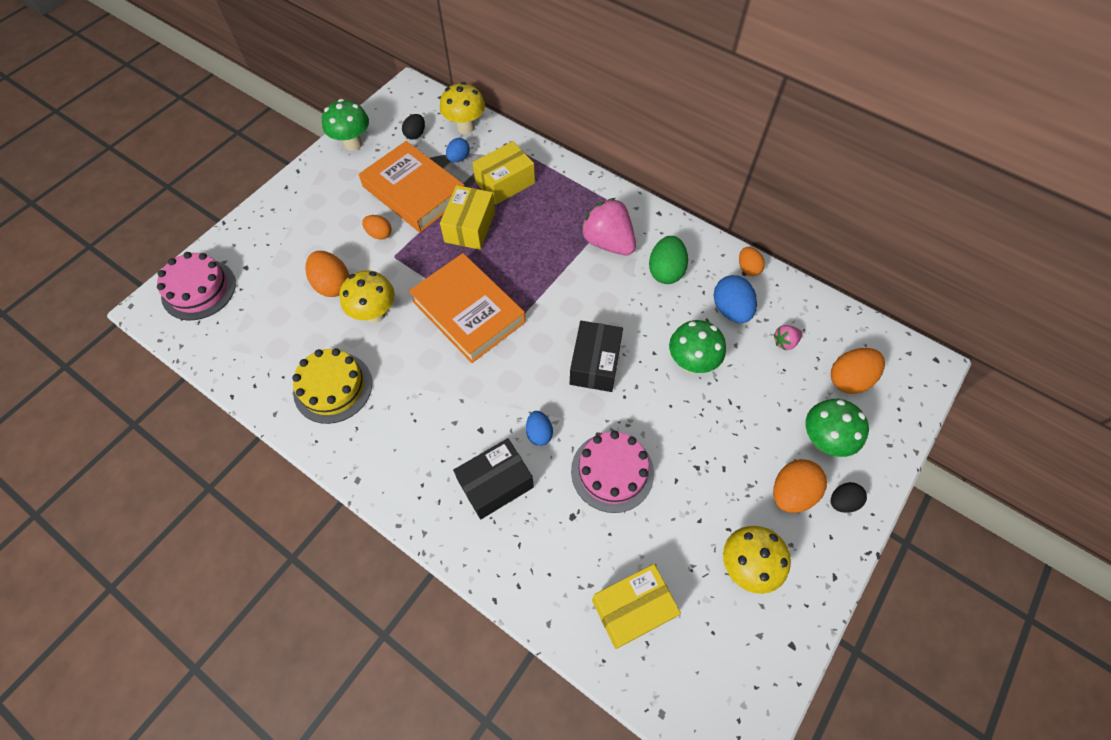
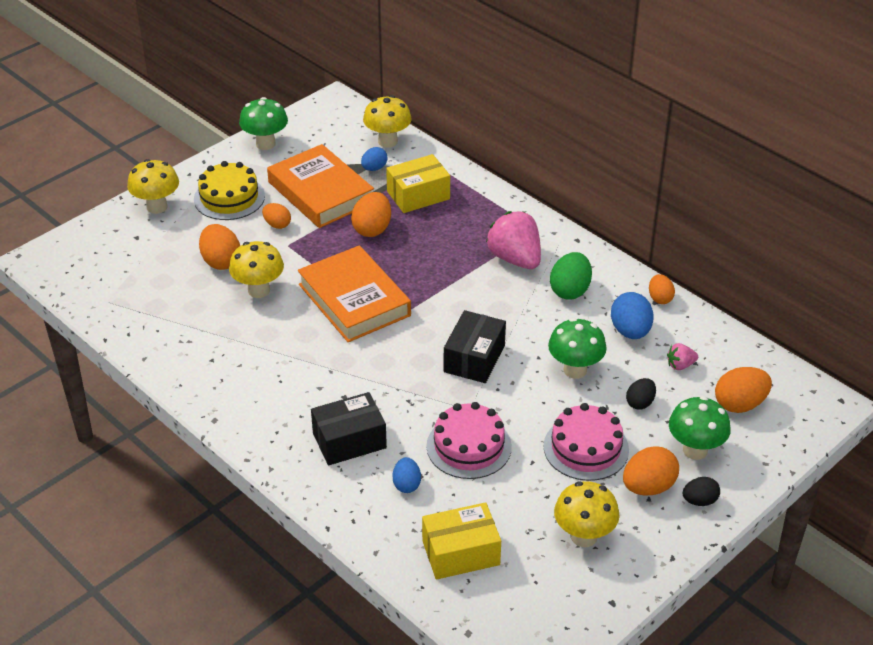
camera: 10 degrees right, 20 degrees down
(199, 289) = (87, 250): pink cake -> pink cake (586, 448)
(260, 229) = (157, 207): none -> yellow mushroom
(333, 387) = (205, 345): yellow cake -> yellow cake (229, 197)
(415, 134) = (333, 142): black egg -> black egg (640, 403)
(470, 227) = (372, 229): yellow box -> orange egg
(539, 433) = (402, 407): blue egg -> blue egg (406, 484)

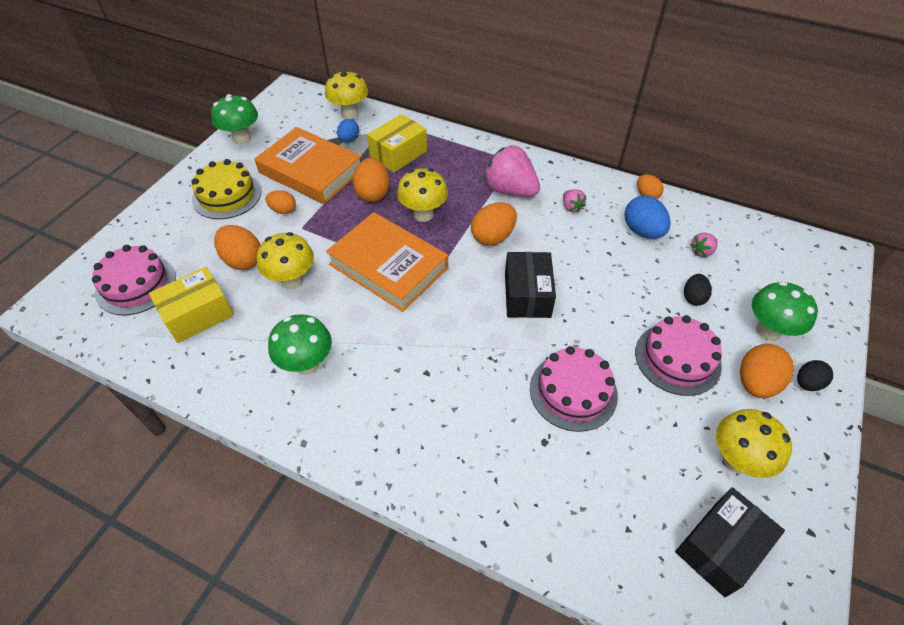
camera: 20 degrees left, 10 degrees up
(119, 259) = (136, 284): none -> pink cake
(157, 207) = (158, 221): yellow mushroom -> yellow mushroom (423, 214)
(349, 440) = (455, 423): black box -> black box (720, 547)
(406, 484) = (537, 457): blue egg -> none
(461, 553) = (635, 524): yellow box -> yellow box (198, 314)
(570, 290) = (571, 207): green egg -> pink strawberry
(575, 370) = (620, 281): green mushroom -> green mushroom (307, 364)
(740, 404) = (772, 274): orange egg -> orange egg (493, 237)

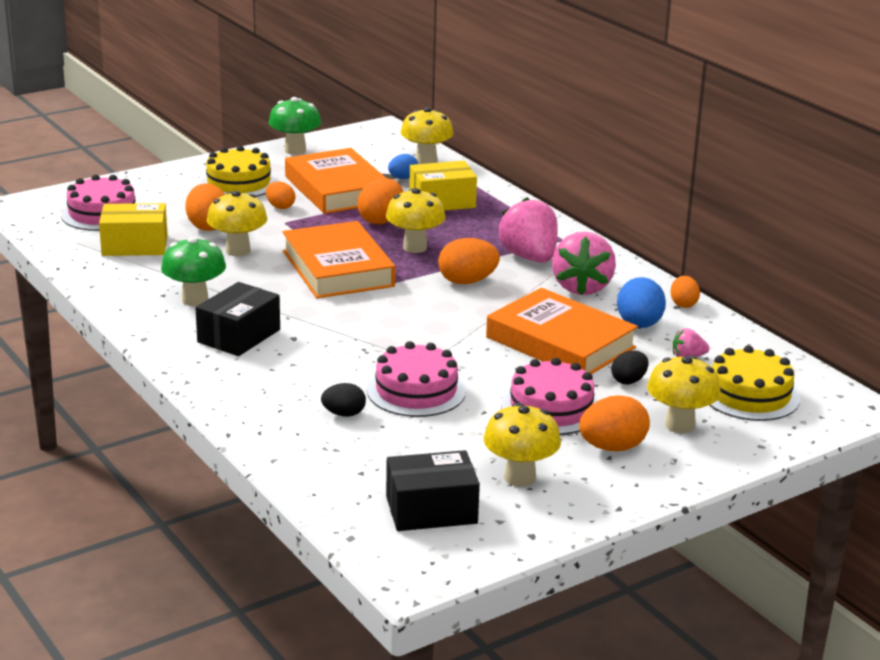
camera: 30 degrees right, 25 degrees down
(527, 295) = (451, 326): black box -> black box (239, 336)
(571, 207) = (582, 287): pink strawberry -> pink strawberry, size x2.14
(614, 276) = (560, 342): none -> orange book
(768, 331) = (679, 425): green mushroom -> yellow mushroom
(773, 273) = (750, 395): none -> yellow cake
(807, 383) = (669, 466): black egg -> black egg (344, 414)

